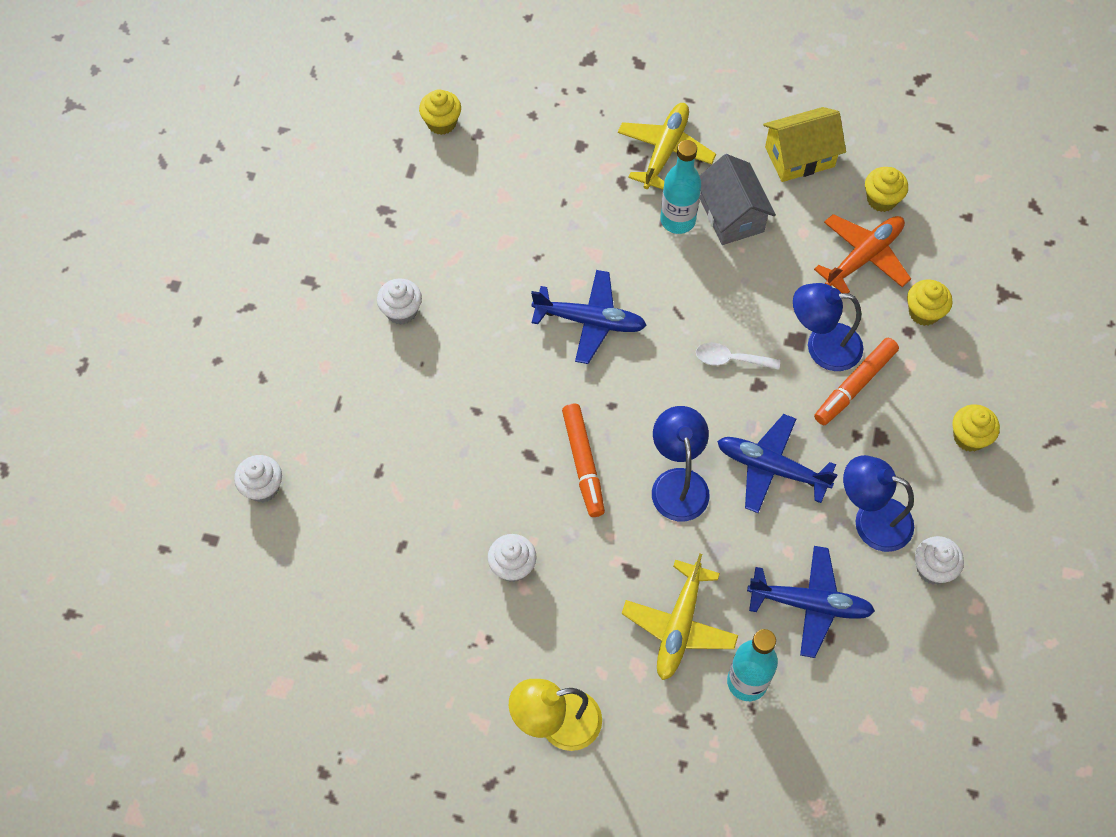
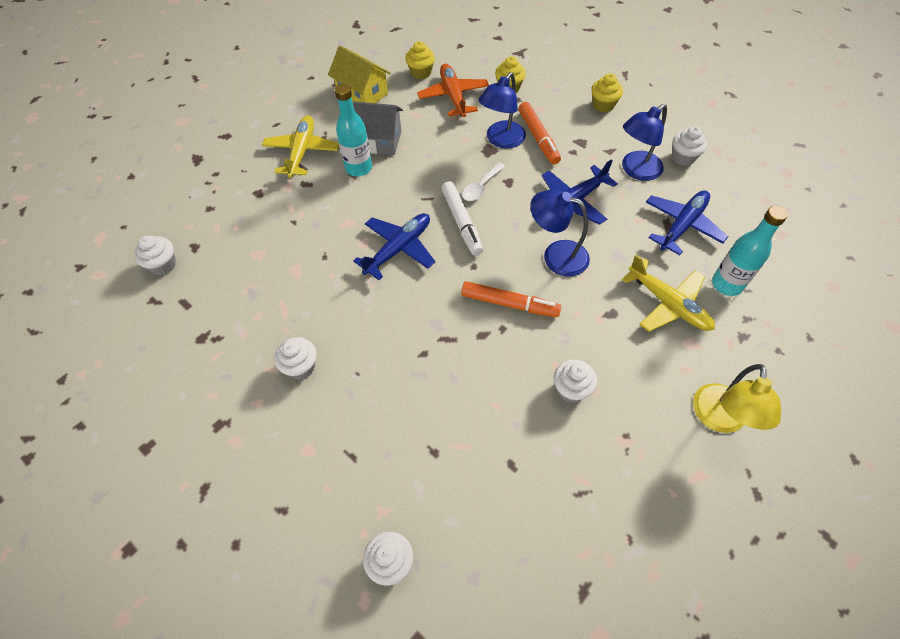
camera: 60 degrees left, 5 degrees down
(441, 123) = (163, 265): yellow cupcake -> white cupcake
(665, 151) = (302, 151): yellow plane -> yellow plane turned 45 degrees clockwise
(665, 365) = (462, 222): none -> white marker
(799, 157) = (362, 93): yellow house -> yellow house turned 60 degrees counterclockwise

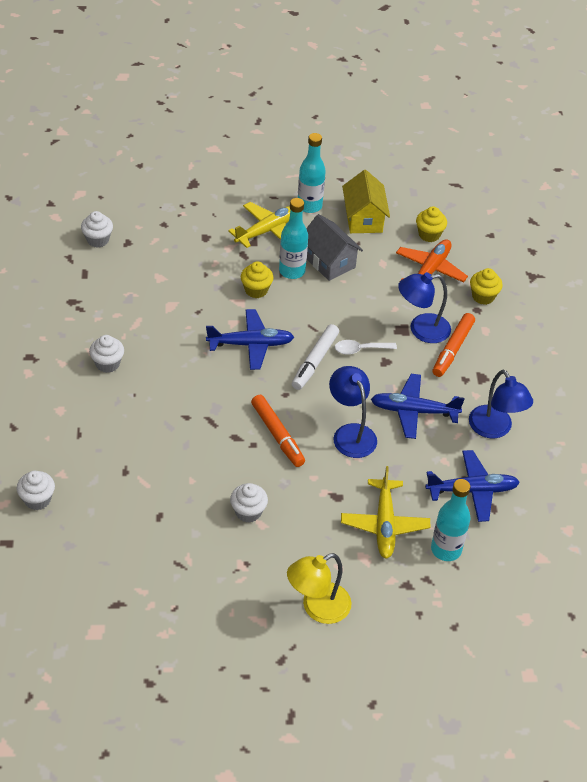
camera: 40 degrees right, 10 degrees down
(311, 111) = (309, 206): none -> turquoise bottle
(603, 105) = (542, 365): yellow cupcake -> yellow cupcake (256, 290)
(636, 170) = (494, 429): blue lamp -> blue lamp turned 120 degrees counterclockwise
(683, 157) = (548, 450): white cupcake -> none

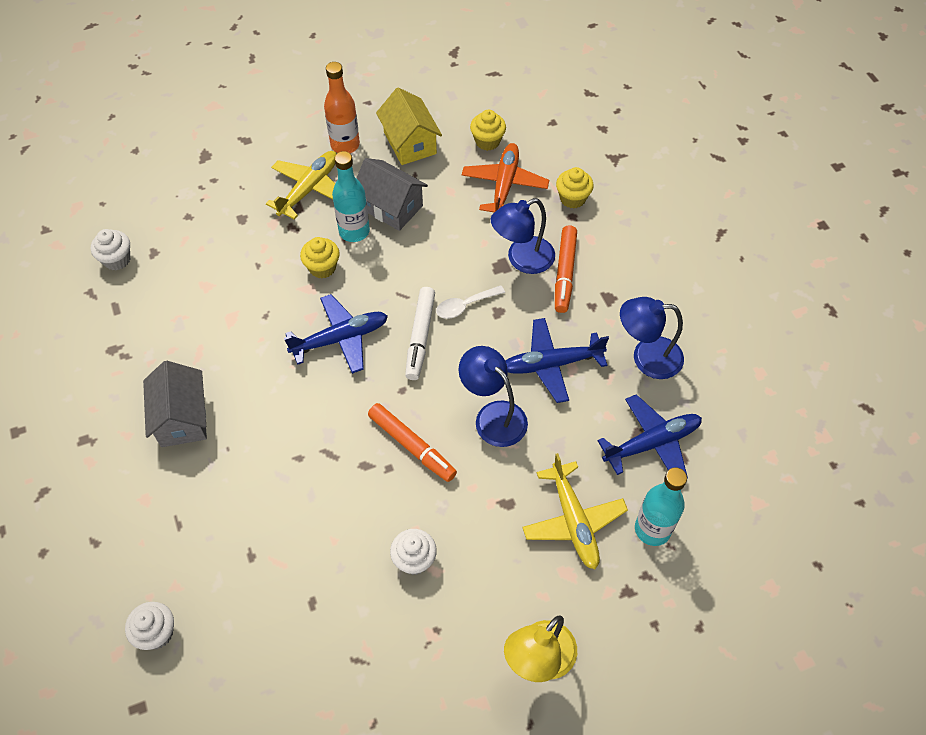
camera: 15 degrees left, 10 degrees up
(107, 364) = (182, 418): white cupcake -> grey house
(309, 206) = (345, 145): turquoise bottle -> orange bottle
(494, 429) = (646, 357): blue lamp -> blue lamp turned 135 degrees clockwise

